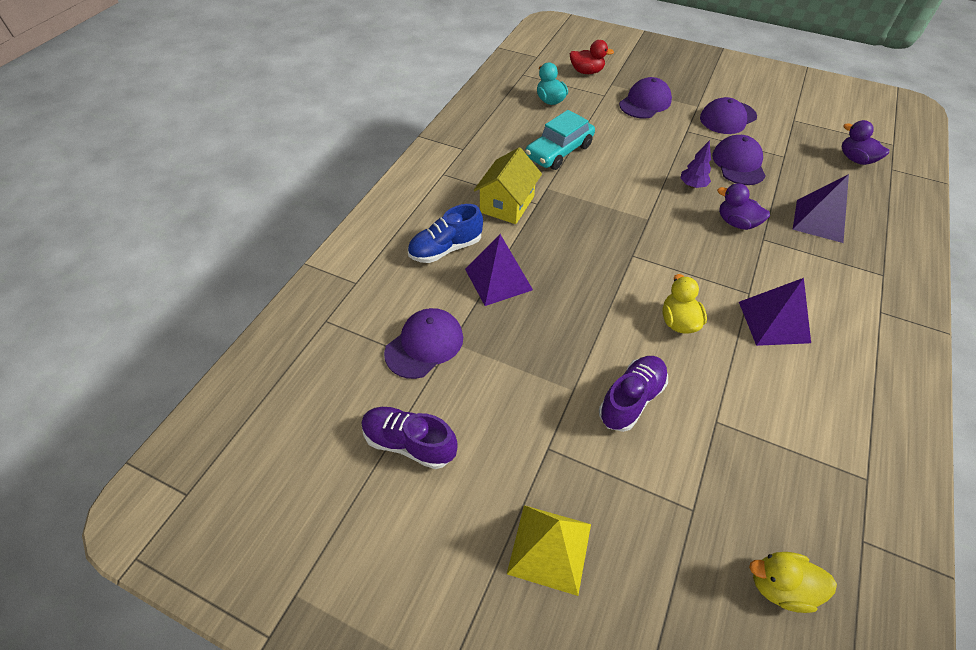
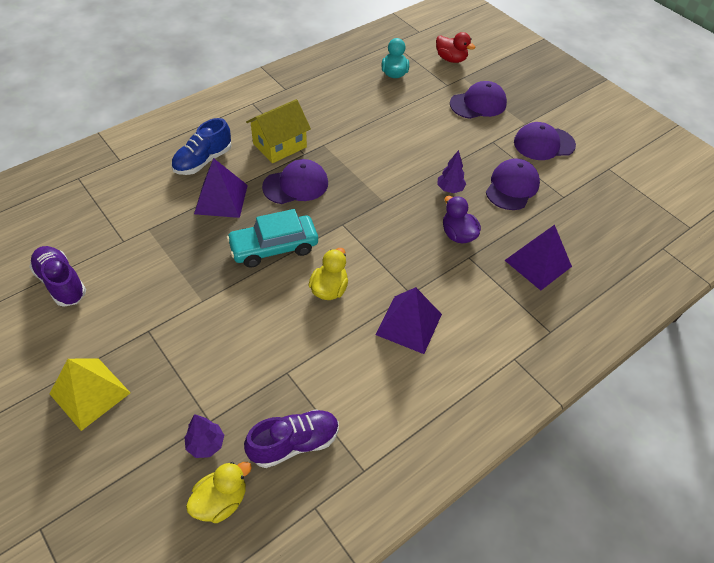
camera: 25 degrees right, 0 degrees up
(424, 345) = (128, 223): purple cap -> purple cap (296, 185)
(445, 249) = (203, 161): blue shoe -> blue shoe turned 45 degrees counterclockwise
(559, 151) = (361, 119): turquoise car -> turquoise car (274, 247)
(631, 399) = (237, 327): purple shoe -> purple shoe (294, 443)
(712, 536) = (206, 444): none -> purple tree
(779, 586) = (221, 501): yellow duck -> yellow duck turned 105 degrees clockwise
(855, 159) = (633, 226): purple duck -> none

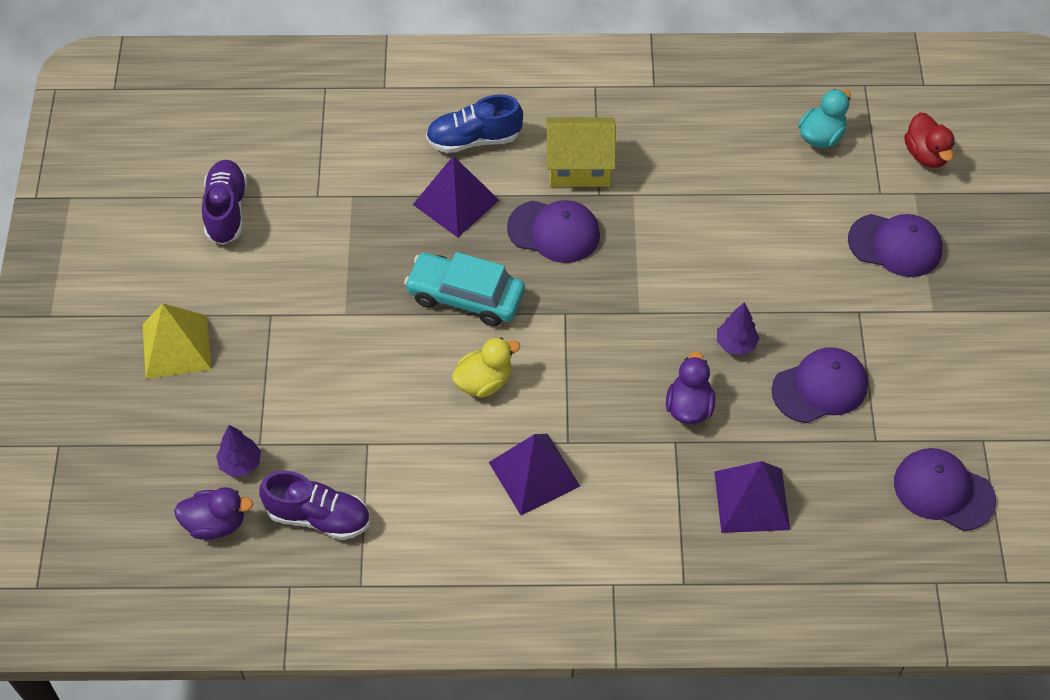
camera: 40 degrees right, 5 degrees up
(221, 501) = (215, 523): yellow duck -> purple duck
(543, 144) = (927, 354): purple cap -> purple cap (943, 491)

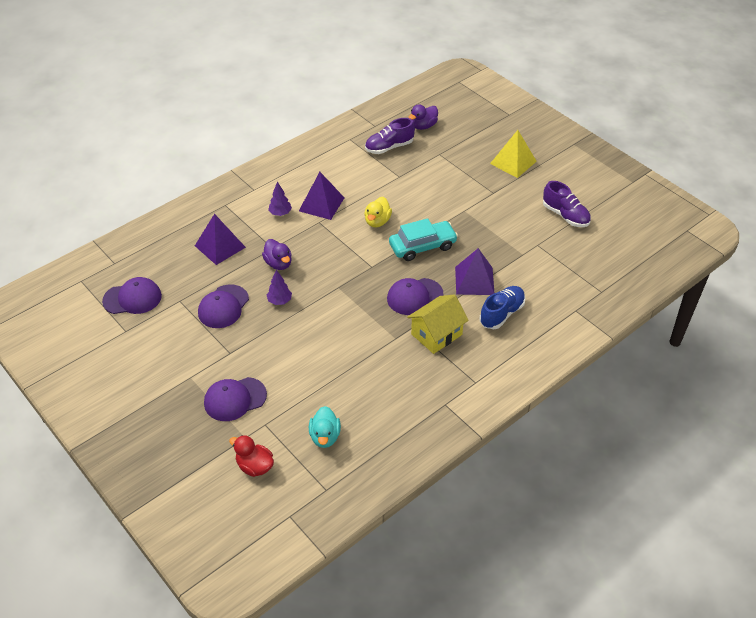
camera: 140 degrees right, 10 degrees down
(240, 463) = (438, 145): purple tree -> purple tree (280, 213)

